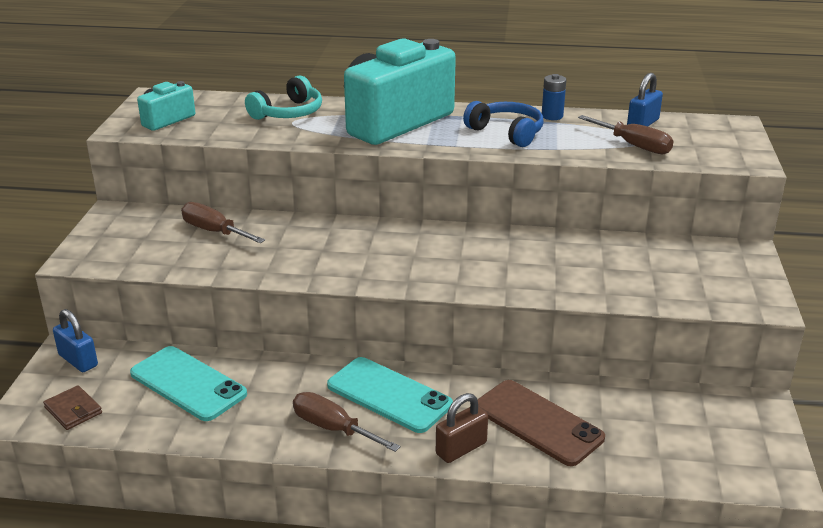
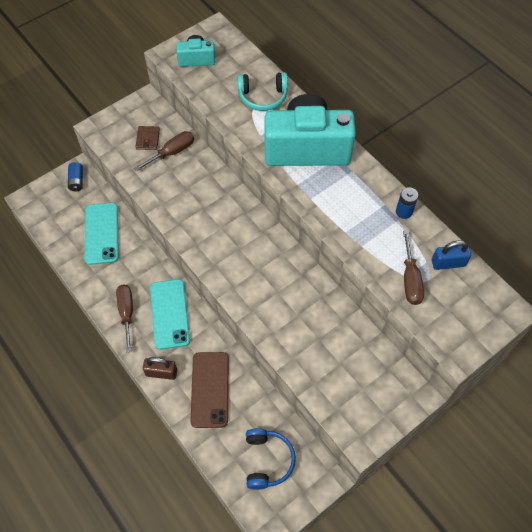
camera: 45 degrees right, 30 degrees up
(73, 410) = (47, 212): brown wallet -> brown wallet (148, 139)
(78, 360) = (76, 181): blue padlock -> blue battery
(214, 231) = (172, 152): brown screwdriver -> brown screwdriver turned 60 degrees clockwise
(507, 132) = (355, 208): blue headphones -> blue headphones (267, 460)

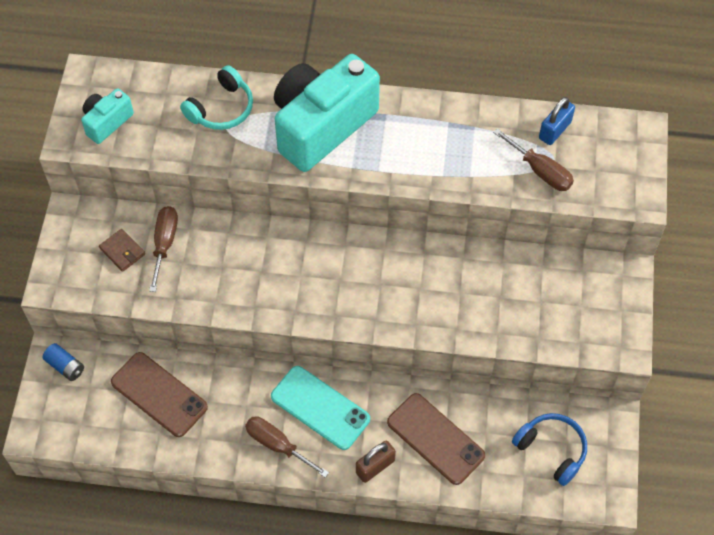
camera: 45 degrees left, 0 degrees up
(101, 233) = (159, 394): turquoise phone -> brown phone
(404, 211) = (471, 115): blue battery -> none

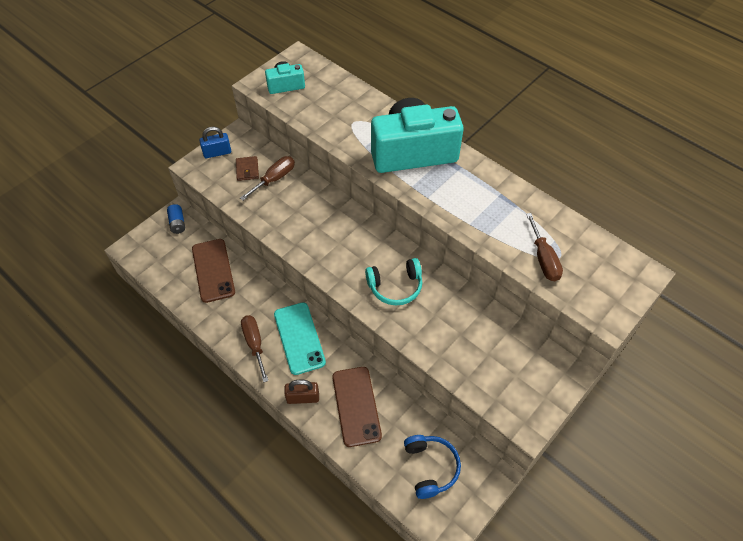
camera: 35 degrees right, 5 degrees down
(221, 108) = (359, 111): turquoise headphones -> turquoise headphones (395, 287)
(554, 130) = (575, 238): blue padlock -> blue padlock (217, 152)

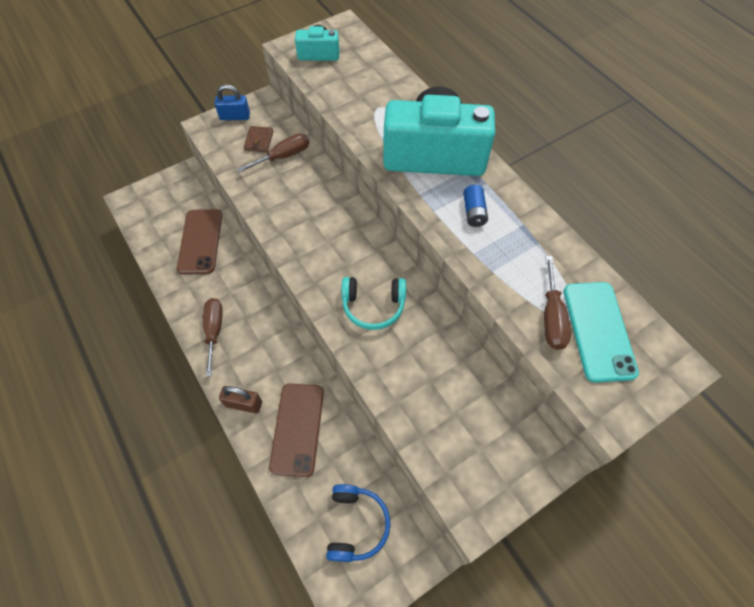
camera: 15 degrees right, 5 degrees up
(177, 223) = (183, 184): blue battery -> blue battery (473, 212)
(299, 338) = (262, 336): turquoise phone -> turquoise phone (598, 331)

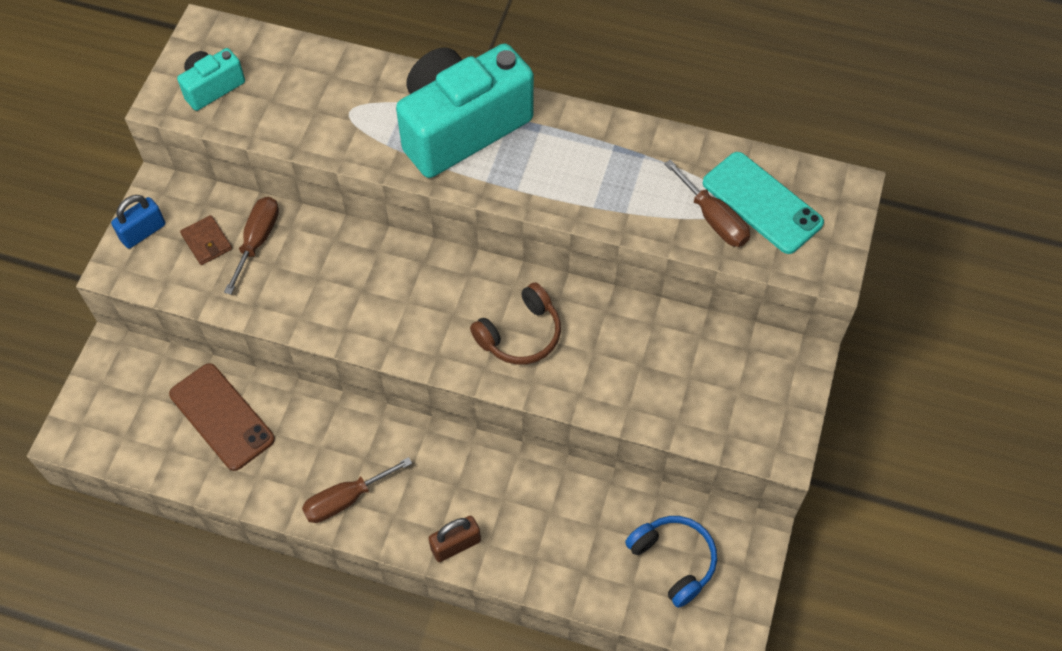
camera: 40 degrees left, 0 degrees up
(214, 331) = (345, 499): brown screwdriver -> brown screwdriver turned 75 degrees counterclockwise
(297, 429) = (535, 523): brown phone -> none
(373, 306) = (520, 334): turquoise headphones -> brown headphones
(473, 212) = (557, 164): blue battery -> none

